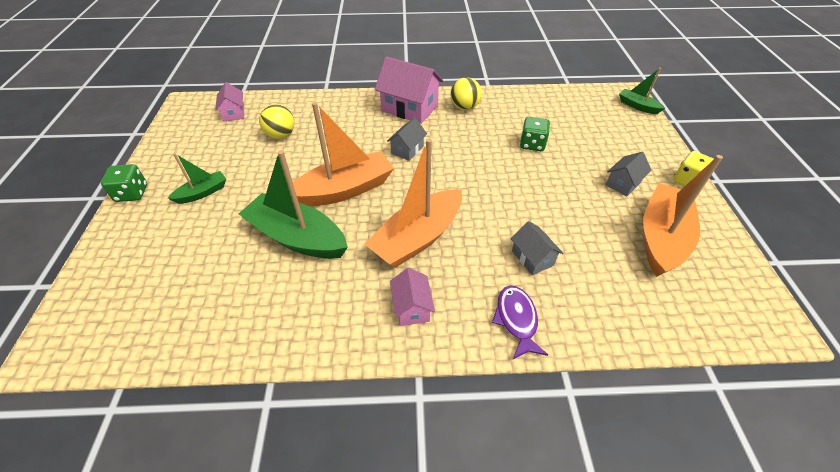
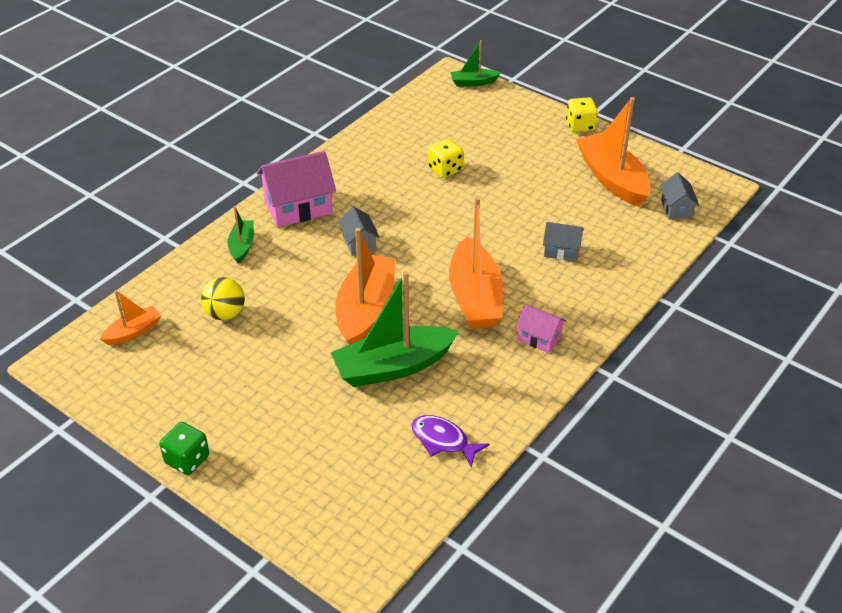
camera: 50 degrees left, 5 degrees down
(202, 193) = (252, 406): green boat -> green boat (242, 246)
(234, 113) = (133, 332): pink house -> orange boat
(464, 107) = (344, 174): yellow ball -> none
(516, 320) = (603, 293): purple fish -> purple fish (443, 441)
(532, 144) = (445, 169): green dice -> yellow dice
(623, 183) = (545, 157): grey house -> grey house (676, 209)

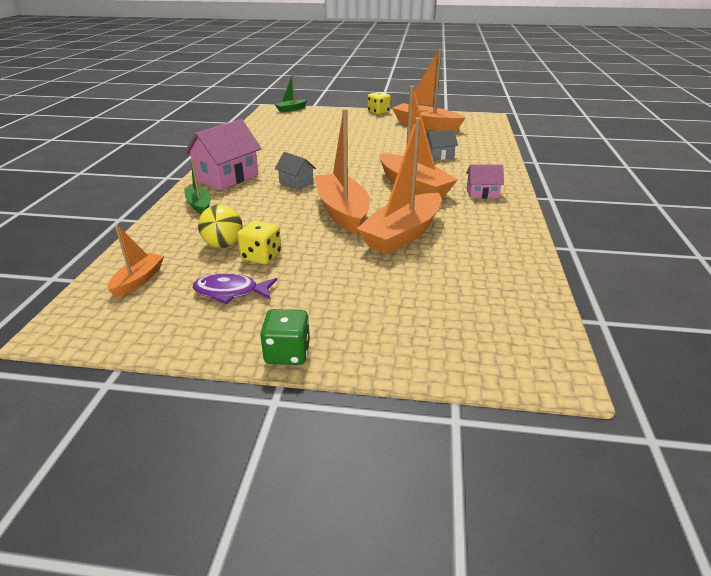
camera: 30 degrees left, 10 degrees down
(393, 367) = (402, 234): green boat -> orange boat
(443, 441) = (496, 262): purple fish -> purple fish (231, 292)
(445, 169) = (317, 141): yellow dice -> yellow dice (261, 256)
(676, 209) = (478, 128): grey house -> none

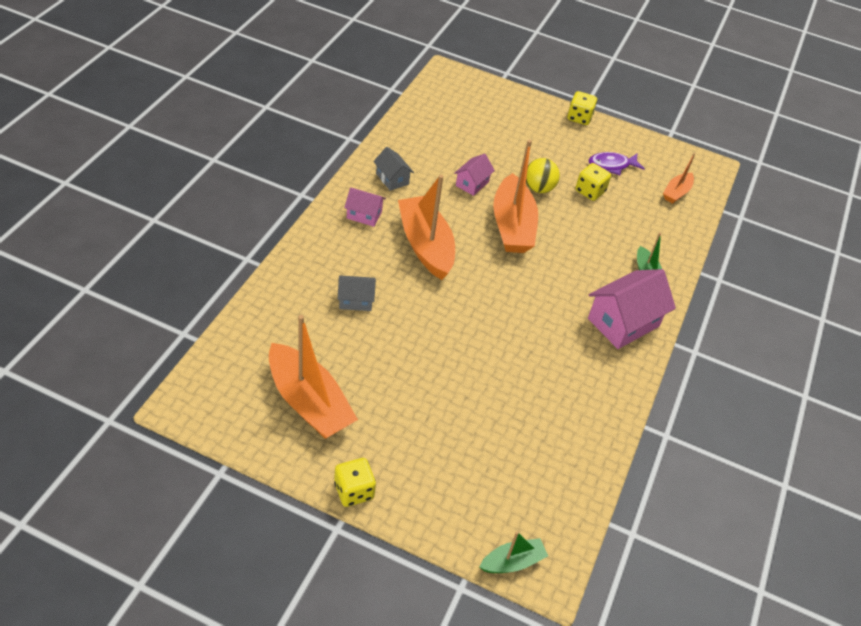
camera: 170 degrees left, 15 degrees up
(223, 245) = (620, 212): yellow ball -> yellow ball (538, 188)
(231, 292) = (611, 165): purple fish -> purple fish turned 150 degrees clockwise
(287, 353) = (579, 118): green dice -> yellow dice
(296, 183) = (546, 288): grey house -> grey house (392, 179)
(402, 234) = (472, 184): orange boat -> pink house

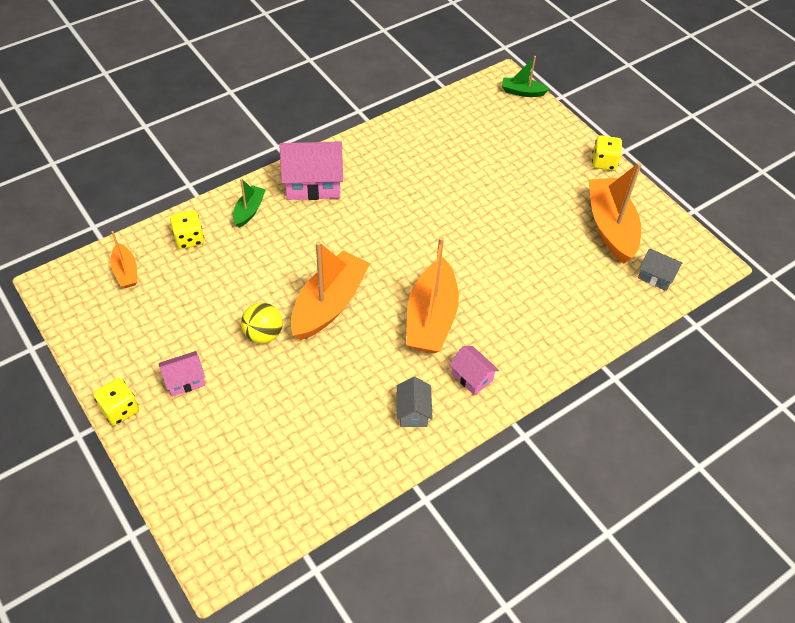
camera: 145 degrees left, 5 degrees up
(355, 300) = (530, 291): grey house -> grey house (656, 276)
(472, 184) = (329, 369): pink house -> pink house (185, 380)
(590, 191) = (213, 309): yellow dice -> yellow dice (189, 239)
(611, 165) = (156, 329): purple fish -> none
(676, 192) = (126, 271): orange boat -> orange boat turned 90 degrees clockwise

